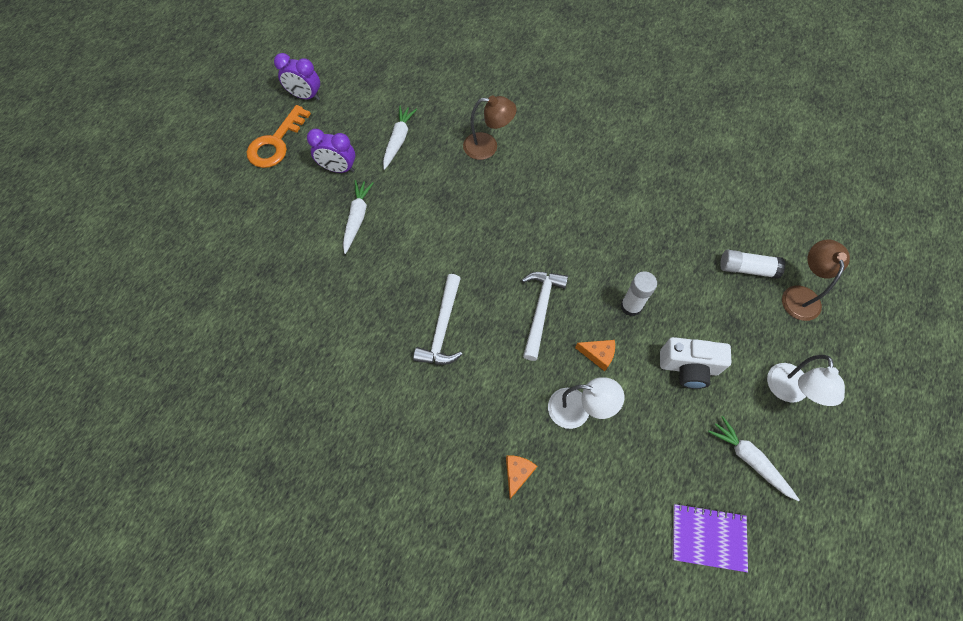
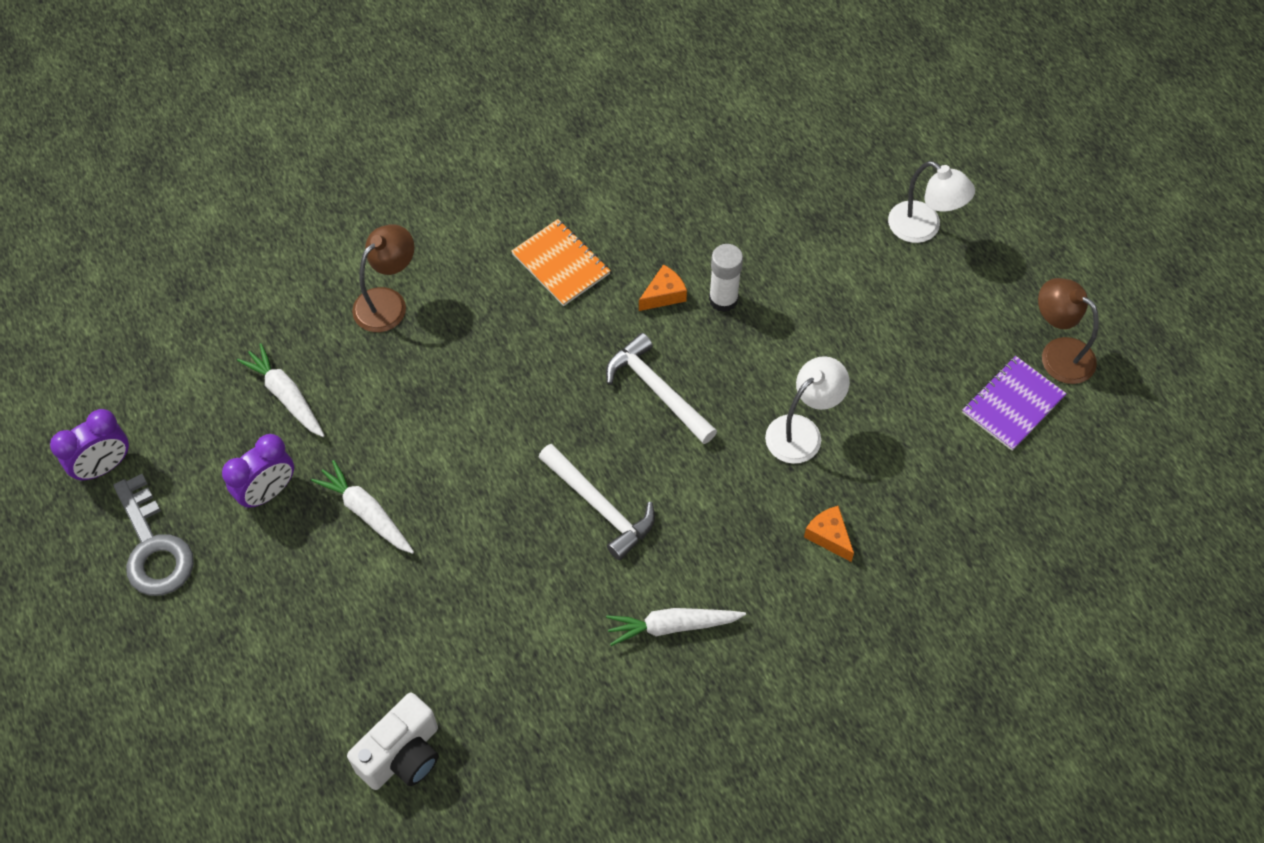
camera: 55 degrees left, 5 degrees down
(276, 143) = (153, 547): orange key -> grey key
(580, 209) = (561, 264): none -> orange notebook
(598, 355) = (755, 370): orange cheese -> orange cheese (664, 295)
(688, 367) = (833, 296): white camera -> white camera (402, 755)
(747, 269) = (766, 161): white glue stick -> none
(749, 459) = (964, 313): white carrot -> white carrot (672, 626)
(800, 295) = (832, 139): brown lamp -> brown lamp (1058, 353)

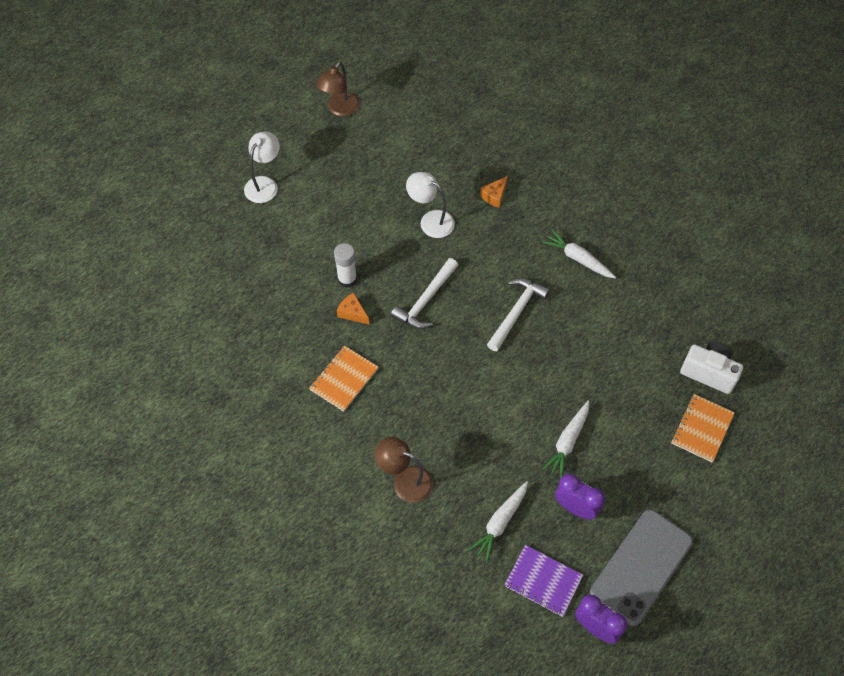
camera: 105 degrees left, 0 degrees up
(153, 547) = (641, 567): grey key -> grey phone
(315, 707) = (702, 429): none -> orange notebook
(672, 626) = (578, 259): white carrot -> white carrot turned 150 degrees clockwise
(1013, 404) = (381, 125): purple notebook -> purple notebook (543, 581)

